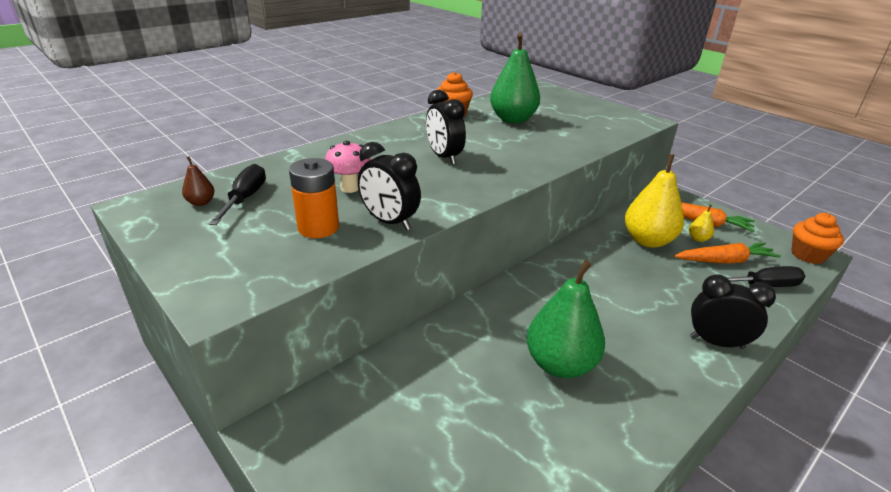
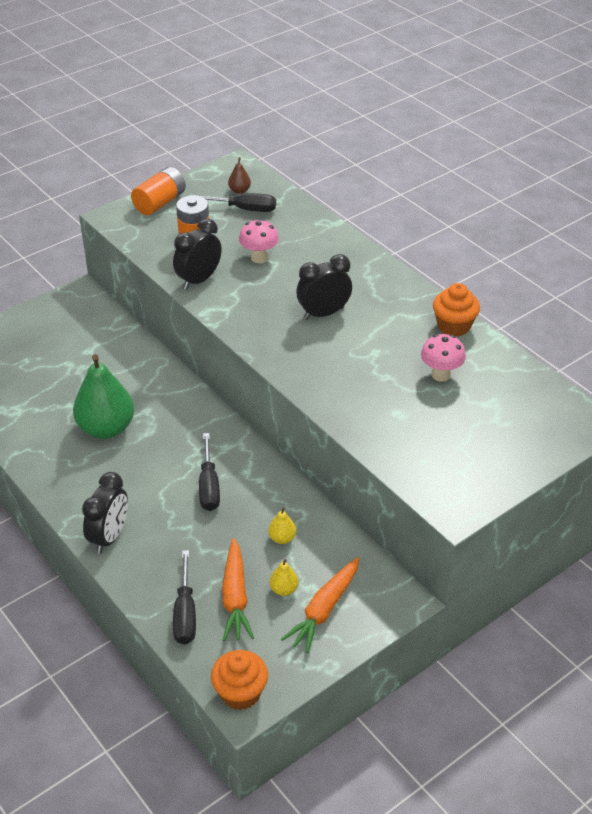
camera: 95 degrees right, 10 degrees up
(198, 261) = (160, 203): none -> orange battery
(512, 119) = (440, 375): green pear -> pink mushroom
(612, 281) = (209, 487): none -> black screwdriver
(648, 240) = (282, 538): yellow pear -> yellow pear, size x0.43

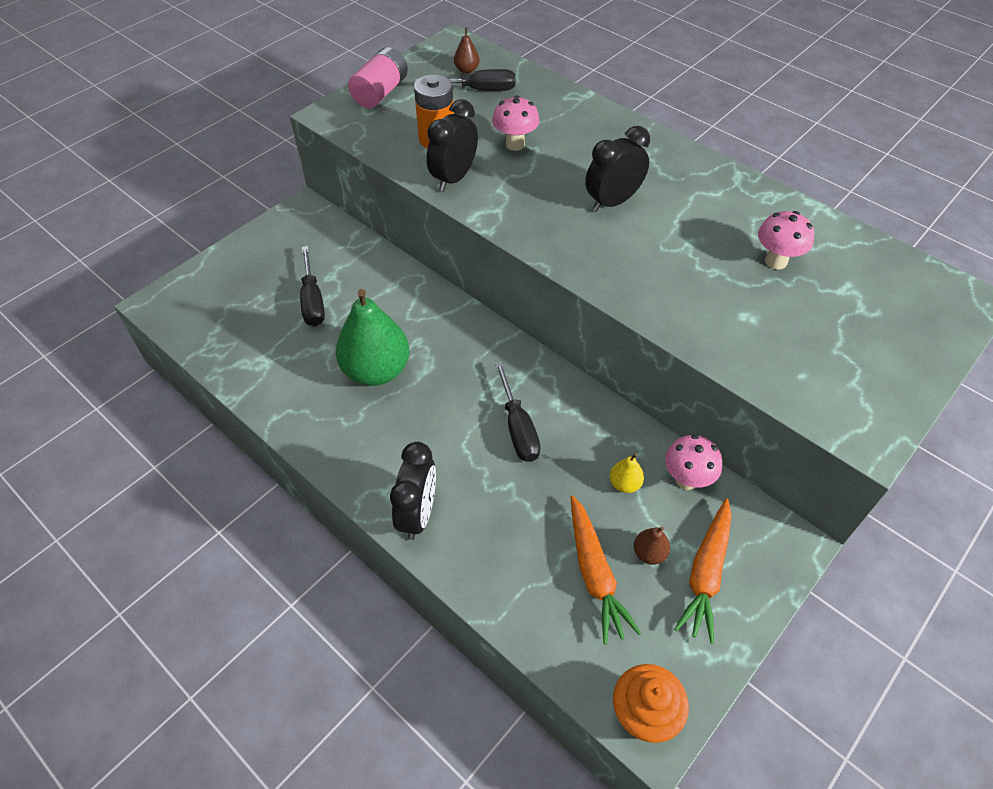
camera: 10 degrees left, 10 degrees up
(160, 203) = (380, 92): orange battery -> pink battery
(185, 614) = (541, 608): black screwdriver -> black screwdriver (313, 301)
(284, 589) = (649, 553): yellow pear -> brown pear
(334, 542) = (686, 479): none -> pink mushroom
(453, 326) = (765, 200): orange cupcake -> none

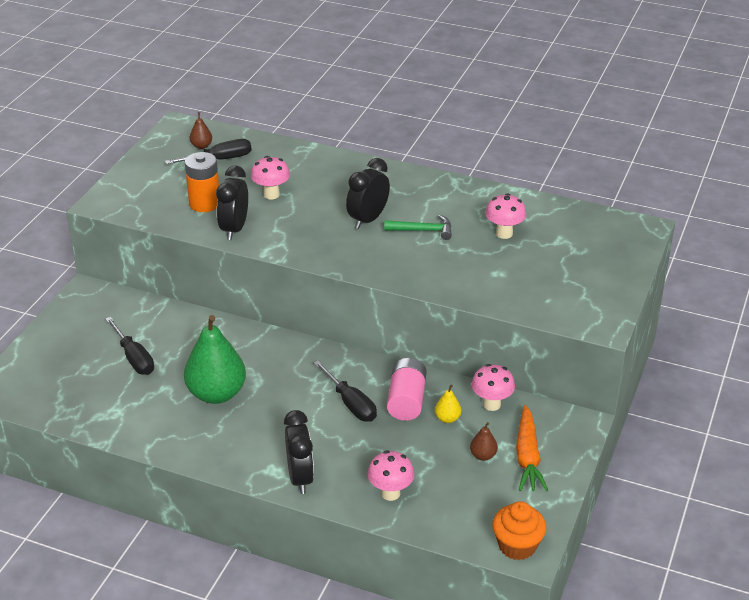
camera: 20 degrees left, 15 degrees down
(380, 92) = (136, 178): pink battery -> pink battery (406, 401)
(514, 572) = (390, 493): none -> pink mushroom
(595, 574) = (449, 478): orange carrot -> none
(674, 232) = (423, 230): none -> green hammer

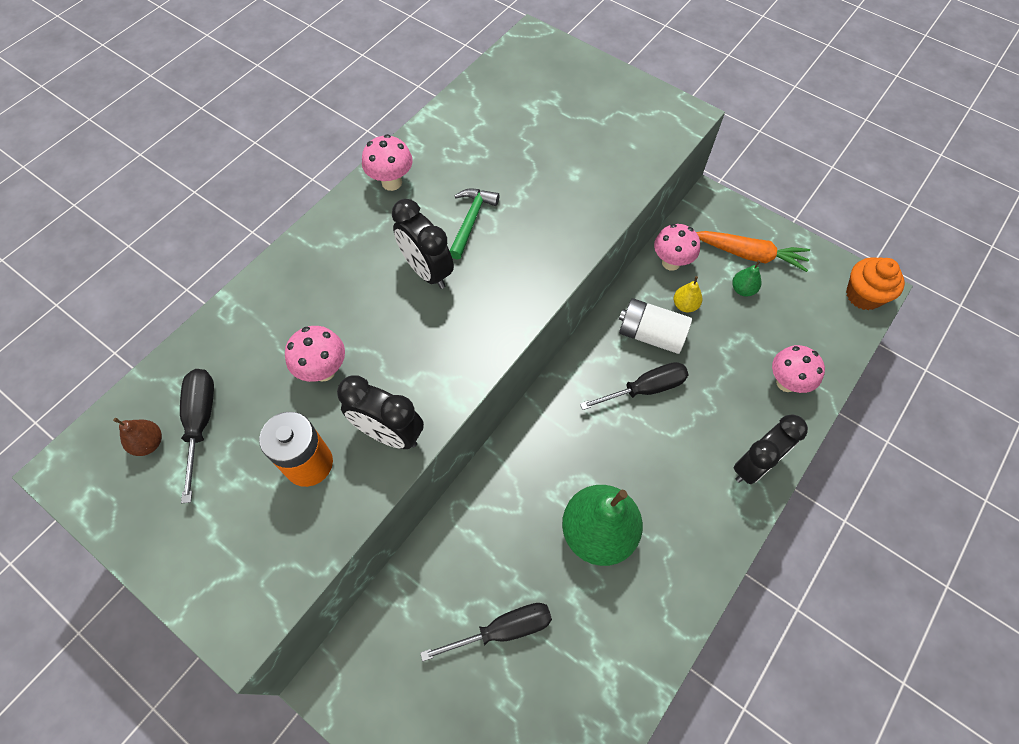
camera: 75 degrees left, 25 degrees up
(300, 478) = (754, 465): black clock -> black clock turned 135 degrees clockwise
(406, 401) = (651, 335): pink battery -> white battery
(483, 455) = (743, 289): brown pear -> green pear
(504, 233) = (503, 149): pink mushroom -> pink mushroom (391, 182)

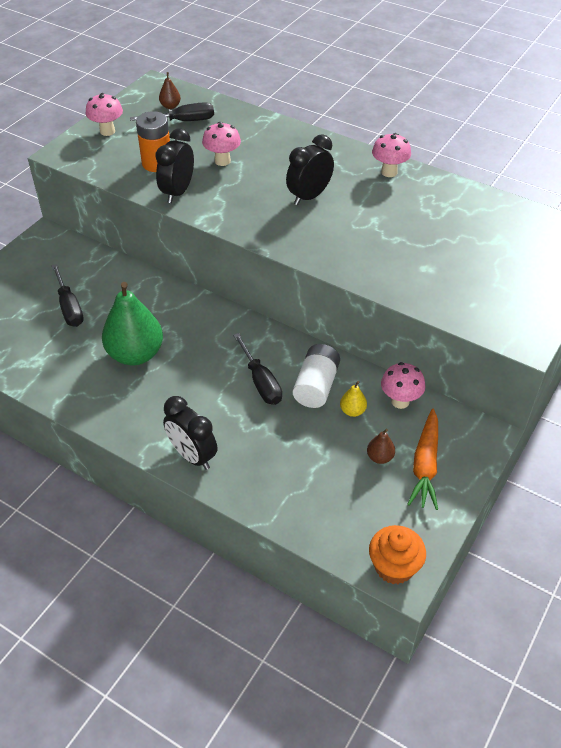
camera: 85 degrees right, 15 degrees down
(471, 221) = (361, 214): green hammer -> none
(743, 289) = (380, 457): green pear -> brown pear
(786, 383) = (277, 486): pink mushroom -> pink mushroom (107, 131)

